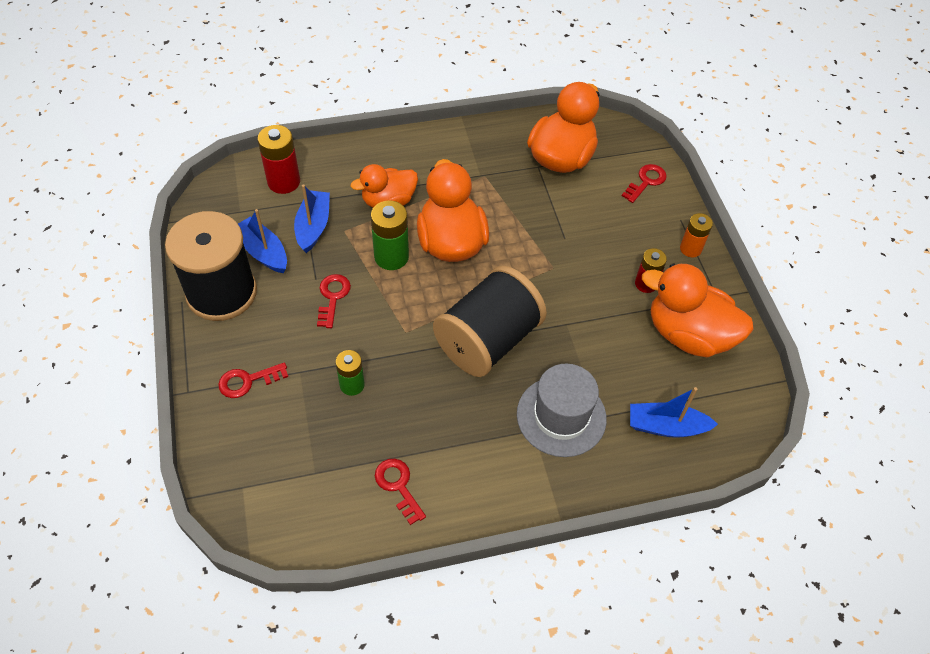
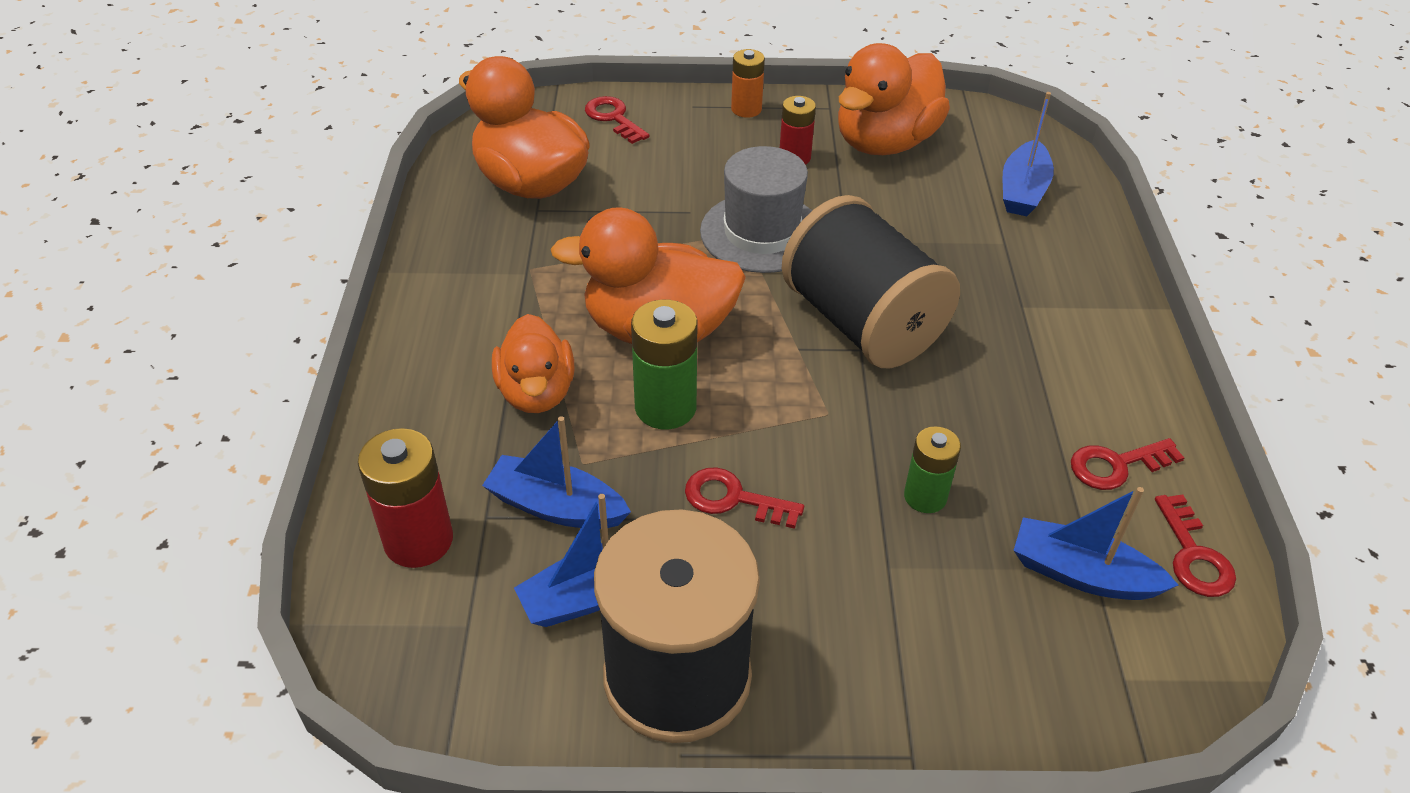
camera: 75 degrees left, 10 degrees down
(247, 381) = (900, 650): red key -> red key (1194, 555)
(310, 466) = (1082, 574): none -> blue boat
(561, 416) = (1002, 276): grey hat -> grey hat (762, 233)

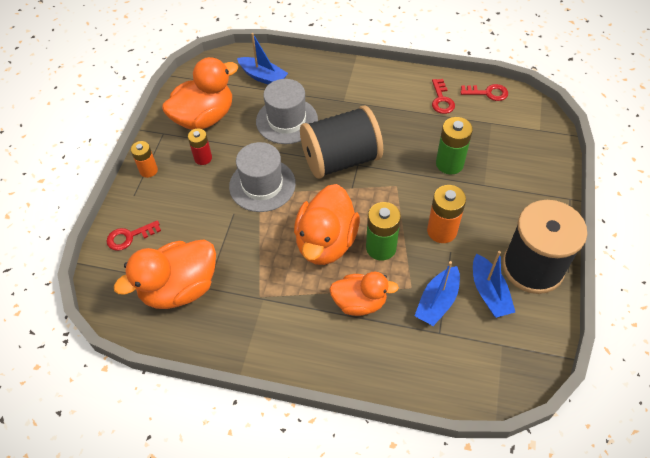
camera: 75 degrees left, 10 degrees up
(418, 540) = (451, 364): red battery -> none
(733, 499) = (441, 231): red key -> orange battery
(885, 142) = (204, 118): orange duck -> orange duck turned 90 degrees counterclockwise
(925, 497) = (449, 164): green battery -> green battery, size x1.53
(927, 238) = (287, 120): none -> grey hat
(1082, 574) = (493, 127): blue boat -> none

